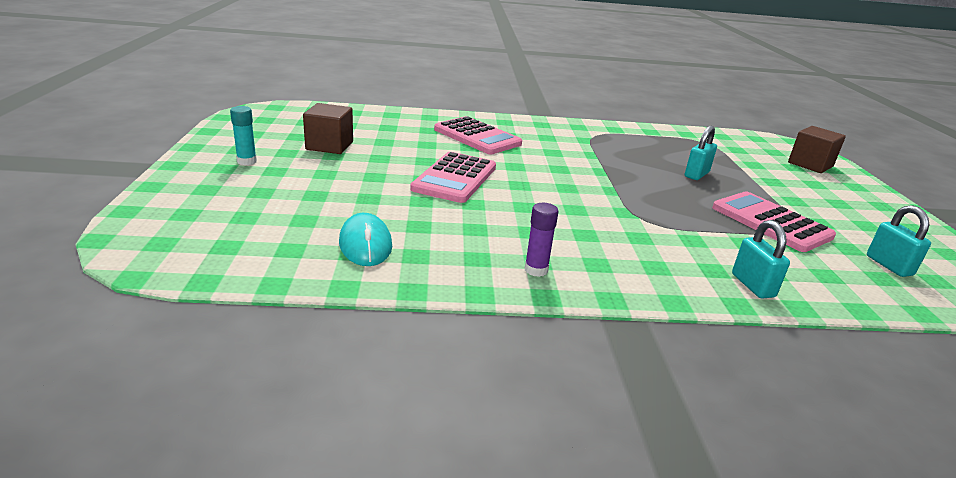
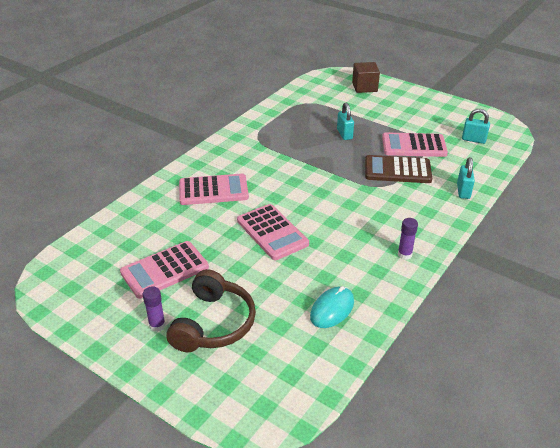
camera: 50 degrees left, 10 degrees up
(247, 161) = (157, 325): turquoise glue stick -> purple glue stick
(273, 185) = (214, 323): none -> brown headphones
(329, 146) = (165, 270): brown cube -> pink calculator
(365, 244) = (332, 309): turquoise mouse -> turquoise mouse turned 75 degrees counterclockwise
(697, 223) = (397, 170): none -> brown calculator
(752, 285) = (463, 191): turquoise padlock -> turquoise padlock turned 75 degrees clockwise

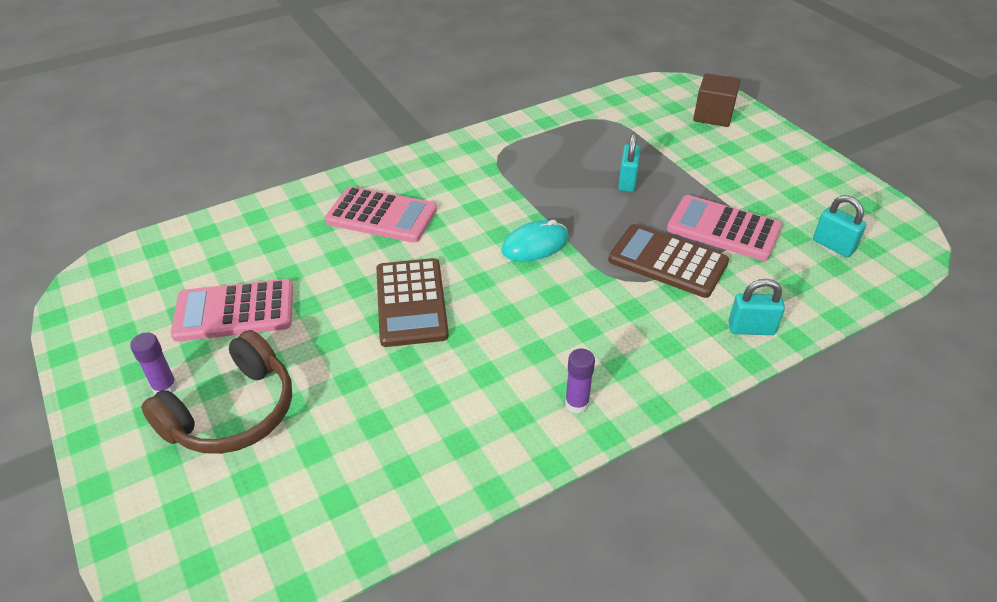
camera: 25 degrees right, 5 degrees up
(272, 232) = (411, 302): pink calculator -> brown calculator
(332, 309) = (403, 453): turquoise mouse -> turquoise mouse (535, 244)
(463, 191) = (751, 329): turquoise padlock -> turquoise padlock turned 60 degrees clockwise

